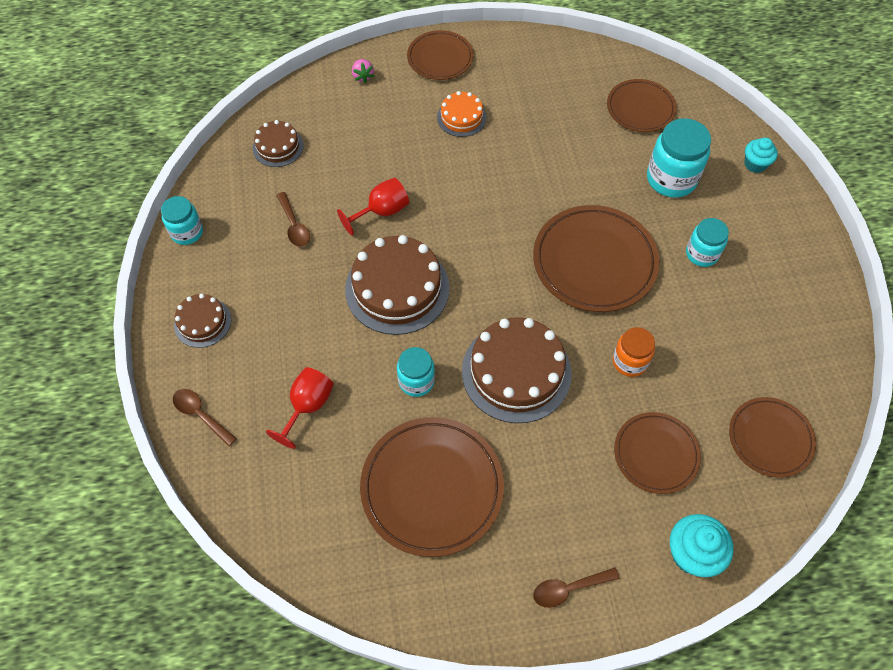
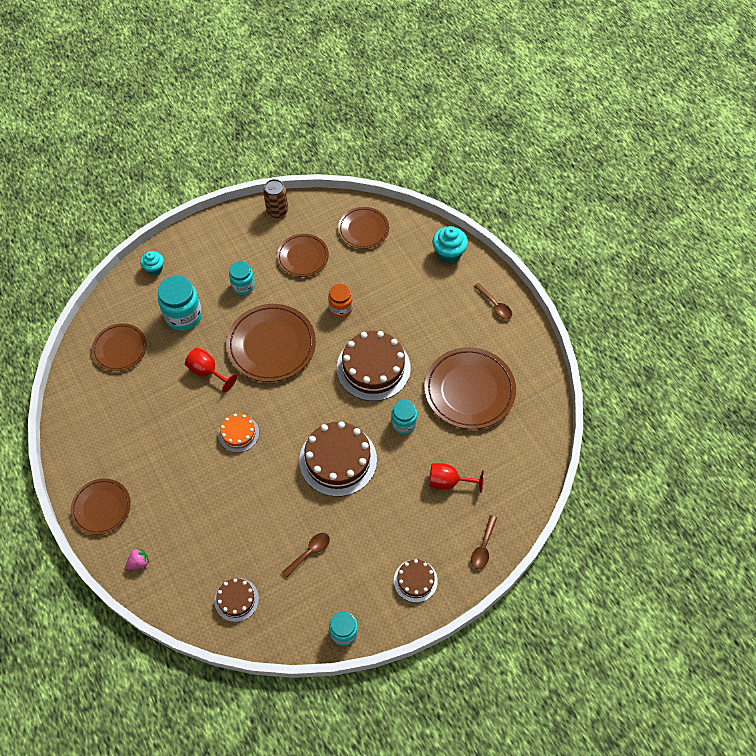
camera: 110 degrees left, 0 degrees up
(381, 212) = (275, 495): red goblet -> red goblet (207, 372)
(461, 117) = (164, 469): orange cake -> orange cake (238, 433)
(656, 454) = (397, 282): brown plate -> brown plate (303, 257)
(830, 330) = (277, 211): none -> brown can

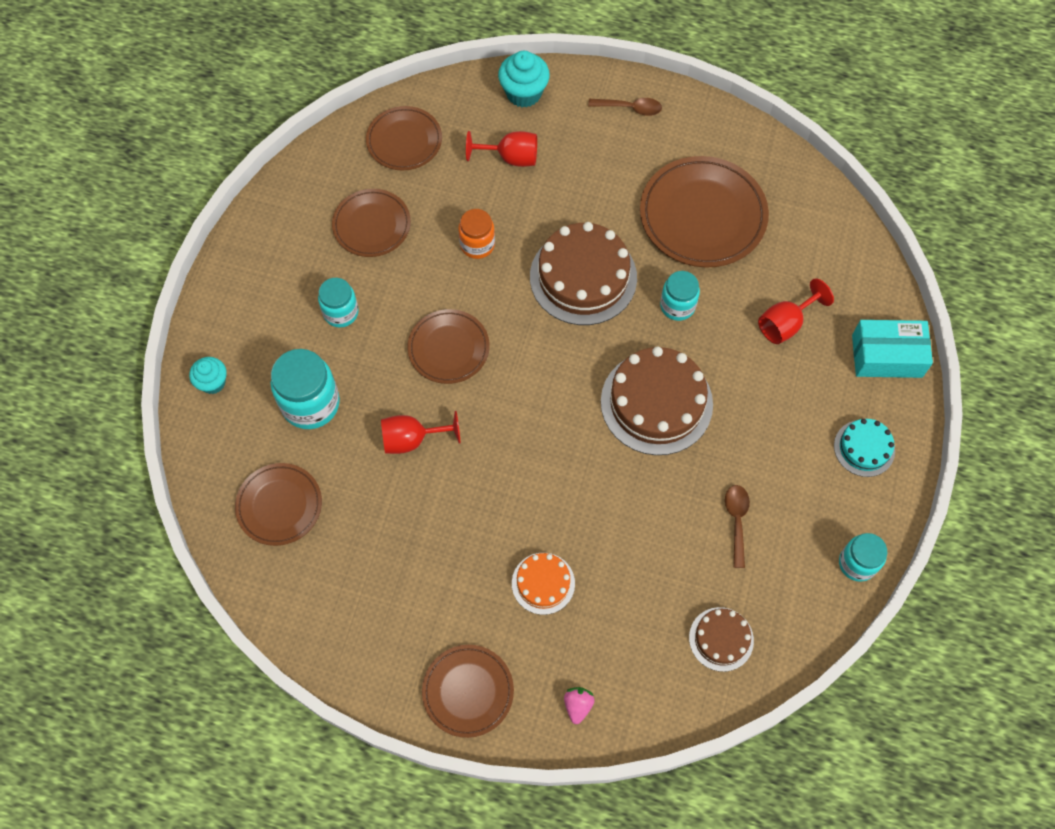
camera: 45 degrees left, 5 degrees up
(238, 433) = (523, 472): orange cake -> orange cake (543, 583)
(271, 345) = (448, 348): brown plate -> brown plate, size x0.61
(277, 211) = (282, 199): brown can -> none
(405, 280) = (510, 158): none -> red goblet
(415, 580) = (864, 448): brown cake -> turquoise cake
(483, 547) = (887, 356): brown spoon -> turquoise box

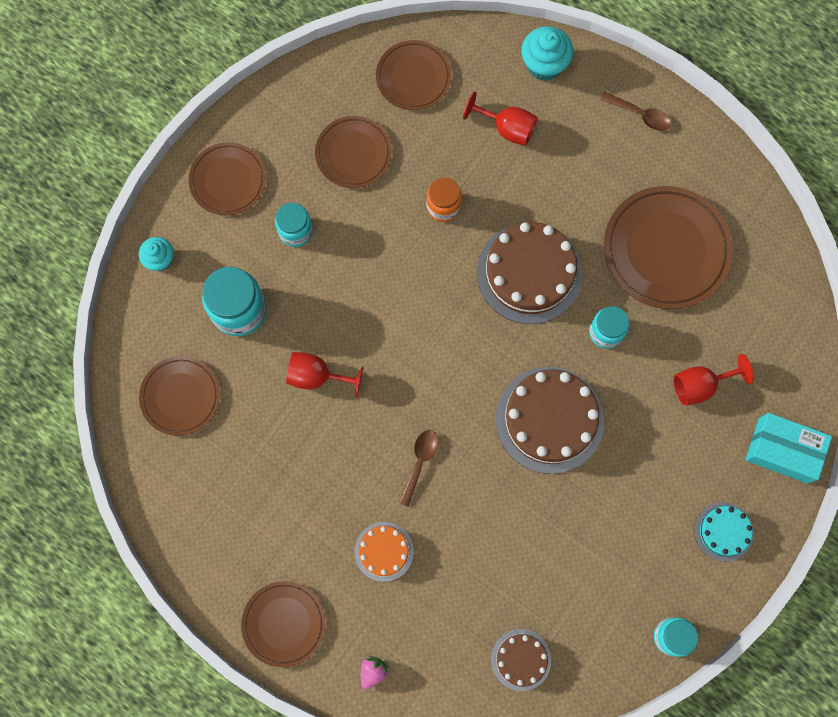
camera: 20 degrees right, 10 degrees up
(448, 348) = (380, 300): brown plate -> brown plate (228, 180)
(736, 521) = (578, 557): brown spoon -> brown spoon (420, 462)

